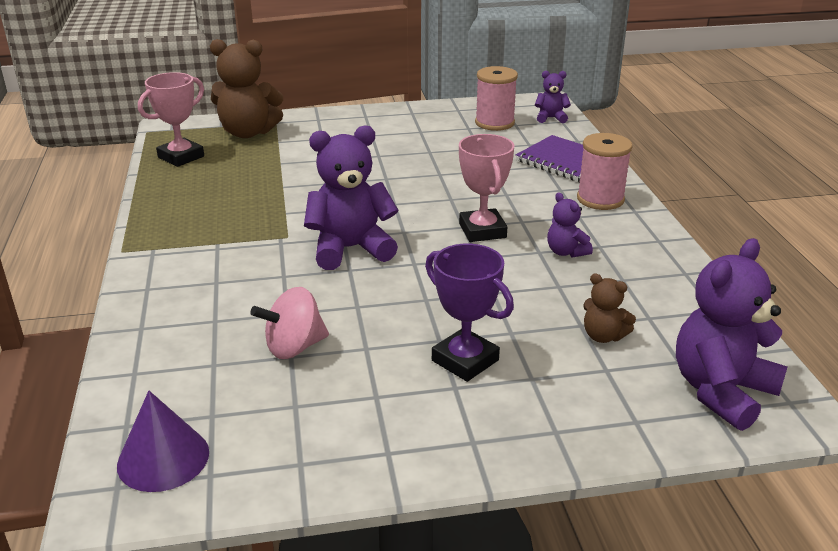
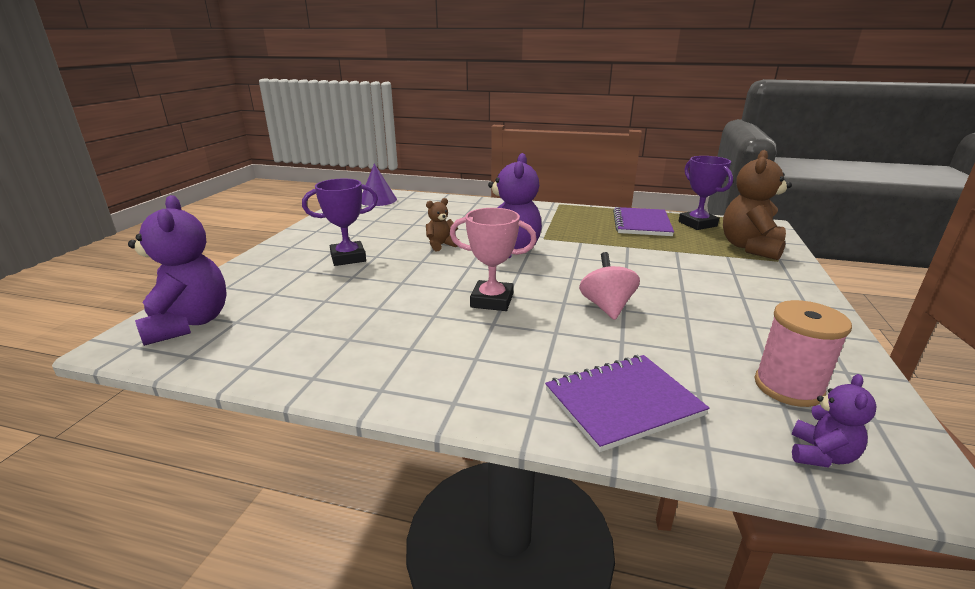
camera: 115 degrees right, 5 degrees down
(181, 157) = (697, 224): pink trophy -> purple trophy
(196, 185) = (641, 224): none -> purple notebook
(294, 347) = (419, 225): pink spinning top -> pink spinning top (606, 307)
(566, 252) = (419, 327): purple teddy bear -> none
(600, 199) = (501, 387): pink spool -> none
(603, 336) = (302, 303): brown teddy bear -> brown teddy bear (441, 245)

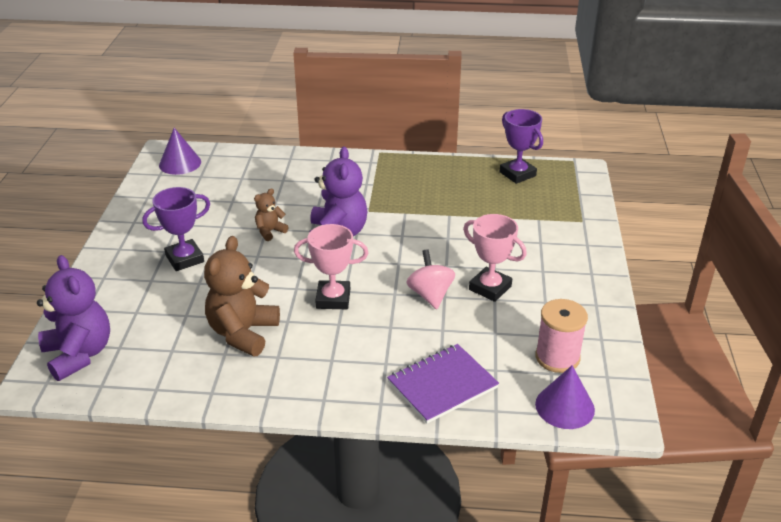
camera: 10 degrees left, 10 degrees up
(641, 224) = (463, 179): purple notebook -> none
(680, 306) = (490, 288): none -> pink trophy
(750, 248) = (561, 205): brown teddy bear -> brown teddy bear (243, 333)
(820, 455) = (564, 406): purple teddy bear -> purple cone

